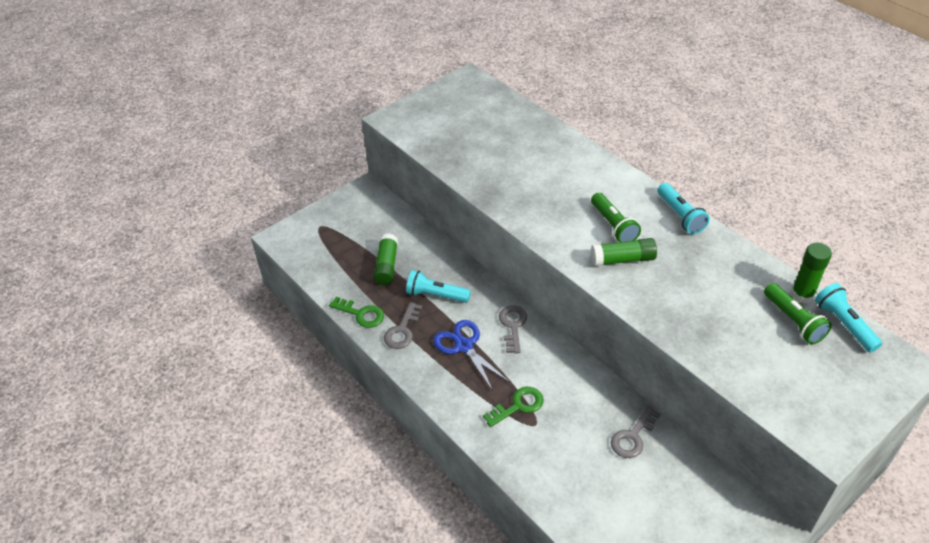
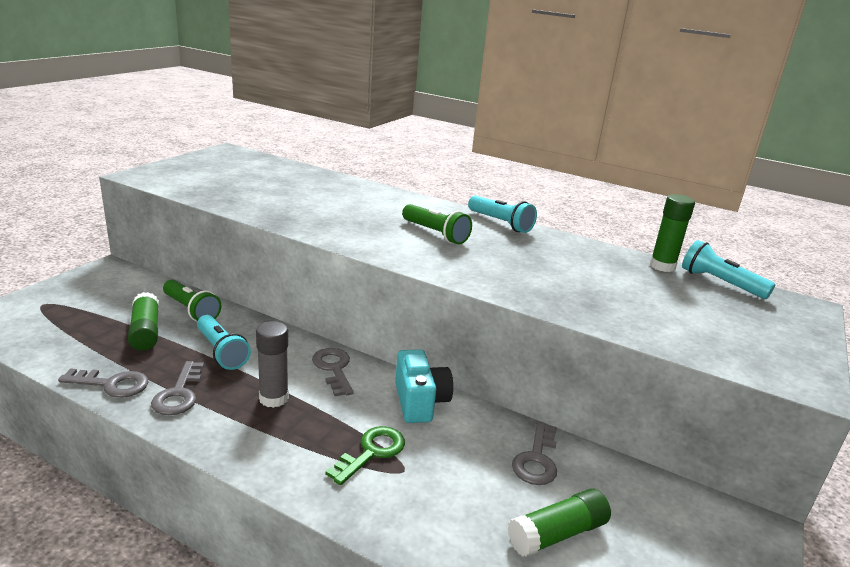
camera: 25 degrees left, 20 degrees down
(361, 314) = (112, 384): green key -> grey key
(436, 295) = (221, 352): turquoise flashlight -> turquoise flashlight turned 120 degrees counterclockwise
(464, 346) = (273, 398): blue scissors -> grey glue stick
(567, 369) = (420, 402): none -> turquoise camera
(623, 259) = (461, 256): green glue stick -> green glue stick (557, 534)
(793, 321) = (672, 285): green flashlight -> green flashlight (191, 310)

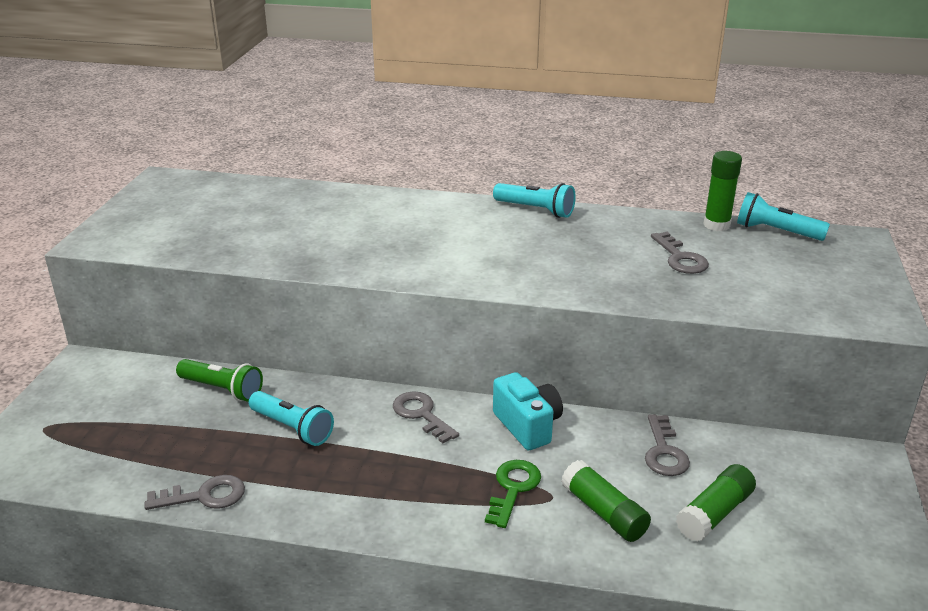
camera: 15 degrees left, 5 degrees up
(145, 331) = (191, 428): green glue stick -> green glue stick (604, 512)
(179, 394) = (283, 486): grey key -> grey key (680, 258)
(273, 398) = (383, 463): grey glue stick -> none
(435, 234) = (479, 241): green flashlight -> none

